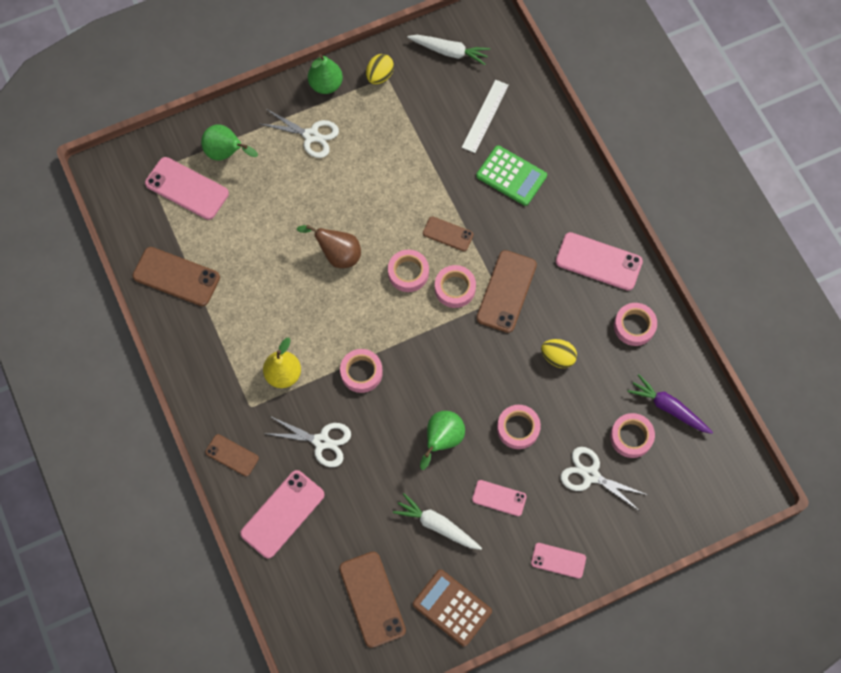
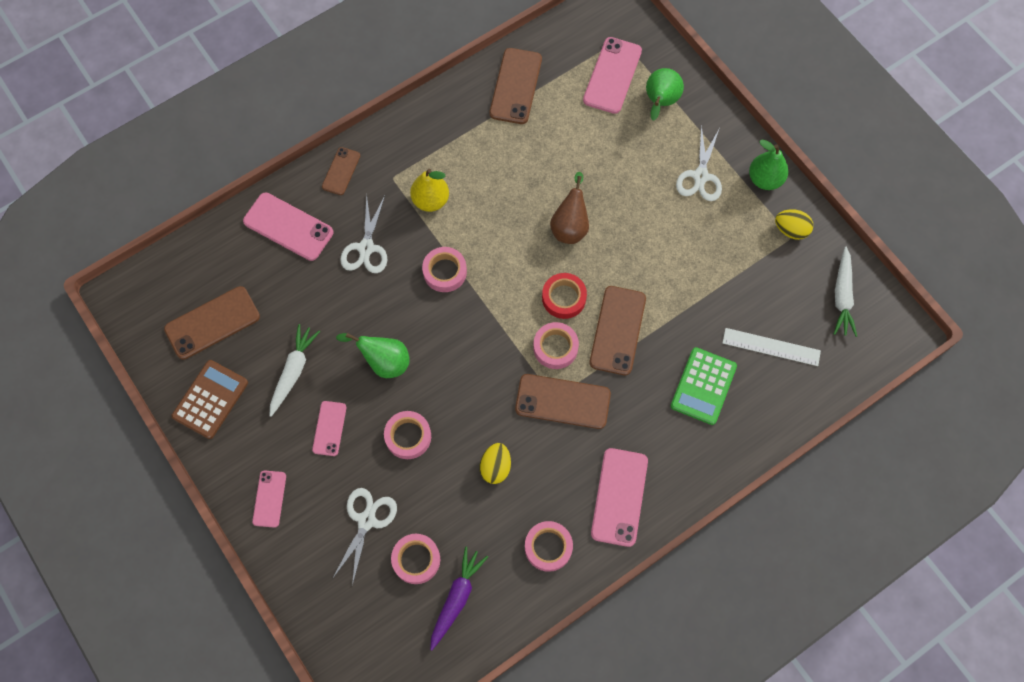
camera: 80 degrees right, 0 degrees up
(408, 273) = (564, 298): pink tape -> red tape
(448, 234) = (617, 330): brown phone -> brown phone, size x1.70

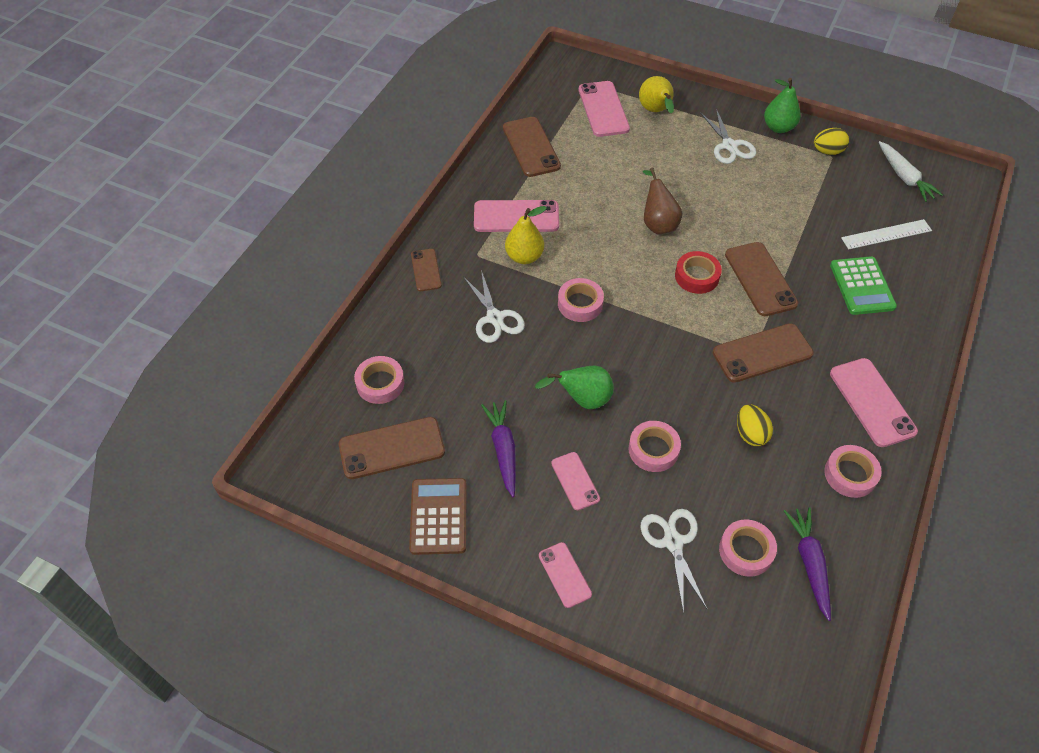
camera: 30 degrees left, 15 degrees down
(212, 323) = (392, 448): brown phone -> brown phone turned 45 degrees clockwise
(288, 227) = (408, 334): pink phone -> pink phone (516, 217)
(293, 371) = (503, 450): white carrot -> purple carrot
(555, 347) = (721, 316): pink tape -> pink tape (380, 383)
(660, 102) = (656, 111): green pear -> yellow pear

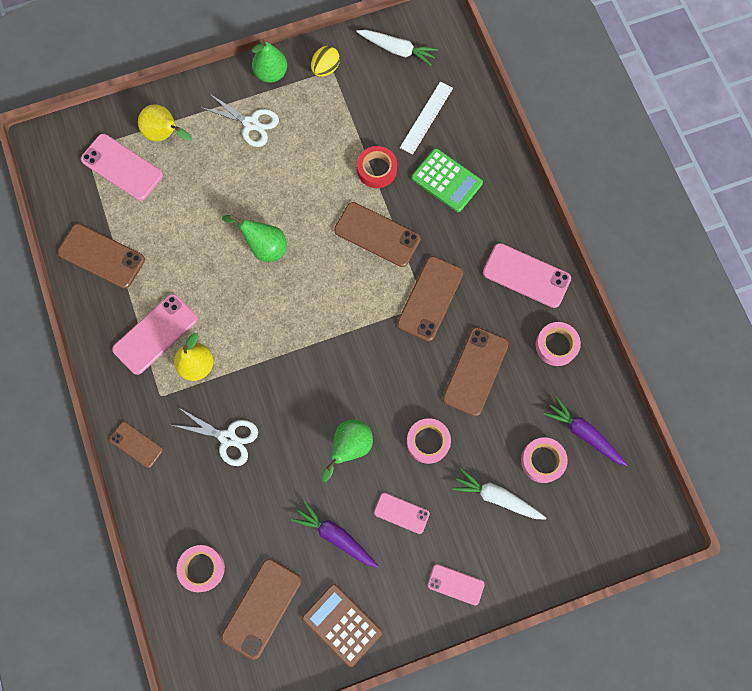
camera: 45 degrees left, 20 degrees up
(580, 304) = (275, 370): pink tape -> none
(657, 223) = (264, 247): brown pear -> green pear
(672, 542) = (497, 497): white scissors -> white carrot
(697, 276) = (333, 271): red tape -> red tape (377, 169)
(750, 434) = (475, 371): yellow egg -> brown phone

